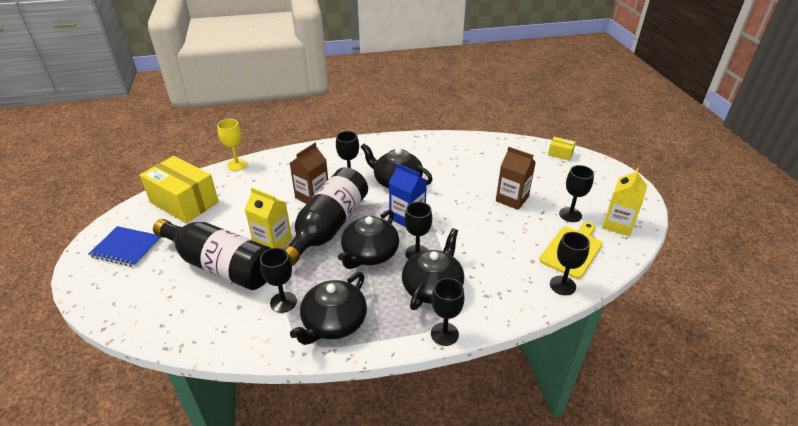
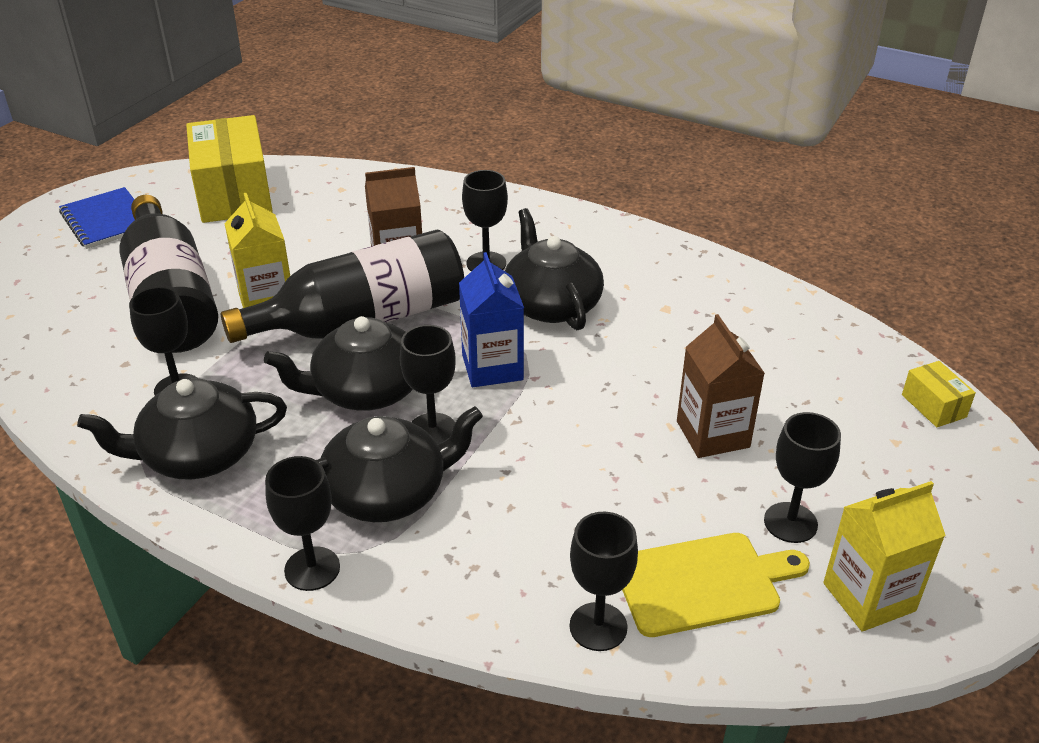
camera: 40 degrees right, 0 degrees up
(237, 165) = (359, 172): yellow goblet -> none

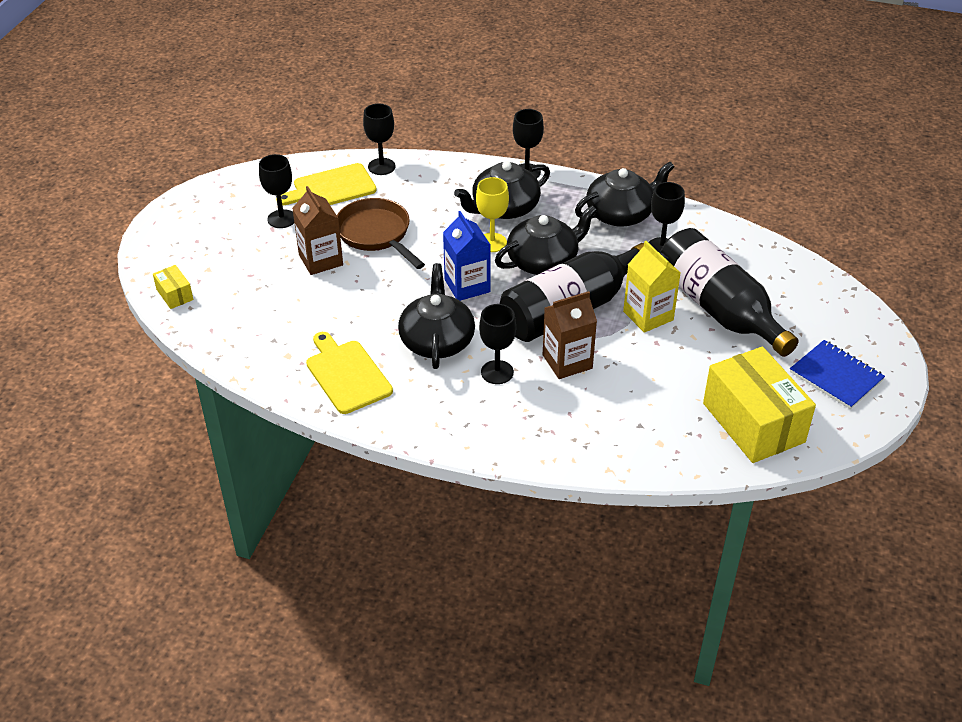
camera: 170 degrees right, 5 degrees up
(432, 430) = (492, 242): black goblet -> yellow goblet
(551, 304) = (437, 340): black teapot -> black teapot turned 150 degrees counterclockwise
(620, 469) = (376, 234): none -> brown pan
(669, 280) = (347, 374): none -> yellow cutting board
(869, 597) = (249, 192): yellow carton -> none

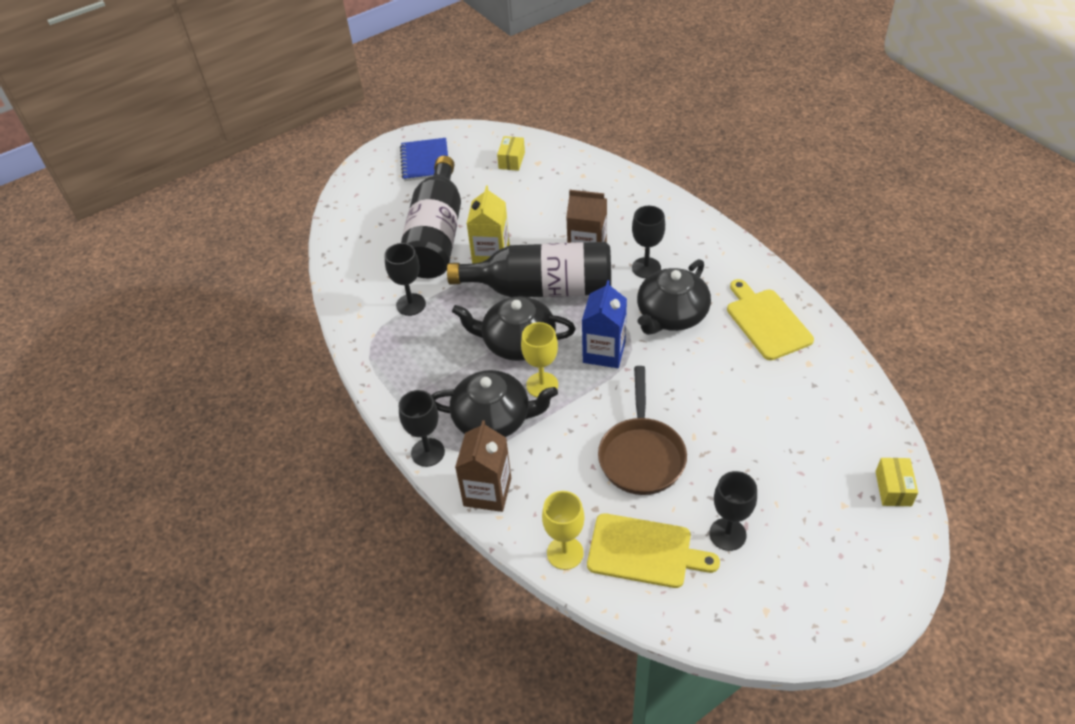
camera: 140 degrees left, 5 degrees up
(321, 260) = (718, 452): brown carton -> brown carton (487, 492)
(347, 374) = (767, 321): yellow cutting board -> yellow cutting board turned 150 degrees clockwise
(381, 166) = (565, 553): black goblet -> yellow goblet
(621, 214) = (402, 354): black teapot -> none
(753, 422) = (511, 160): yellow box -> yellow box, size x0.44

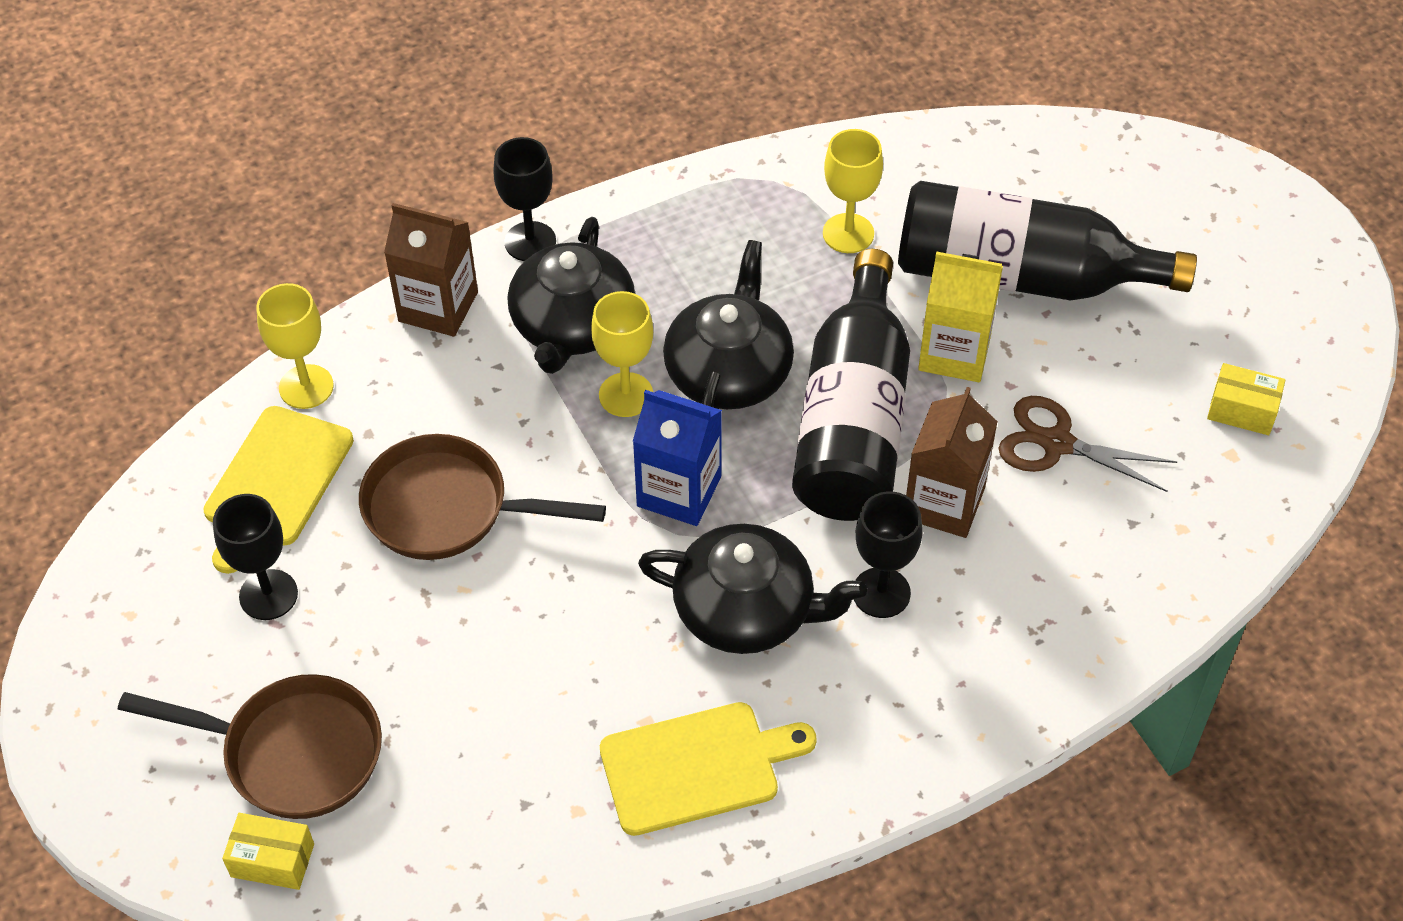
camera: 95 degrees right, 5 degrees up
(411, 304) = (848, 233): black goblet -> yellow goblet
(425, 161) = (1249, 270): blue notebook -> none
(542, 216) = (1057, 443): none -> brown scissors
(671, 315) = (747, 610): black teapot -> black teapot turned 150 degrees clockwise
(826, 495) = (292, 752): none -> brown pan

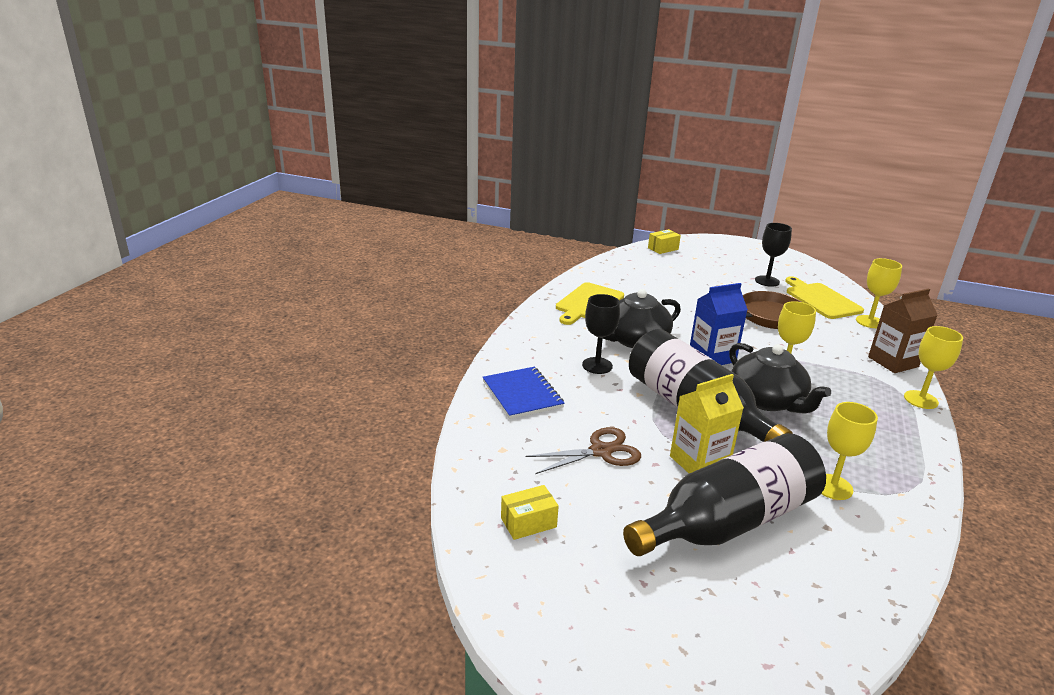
camera: 135 degrees right, 25 degrees down
(292, 752) = (696, 262): brown pan -> none
(530, 242) = (921, 400): black goblet -> yellow goblet
(572, 325) = (845, 382): black teapot -> none
(944, 503) = (616, 403): brown carton -> none
(1061, 609) = (522, 394): none -> blue notebook

